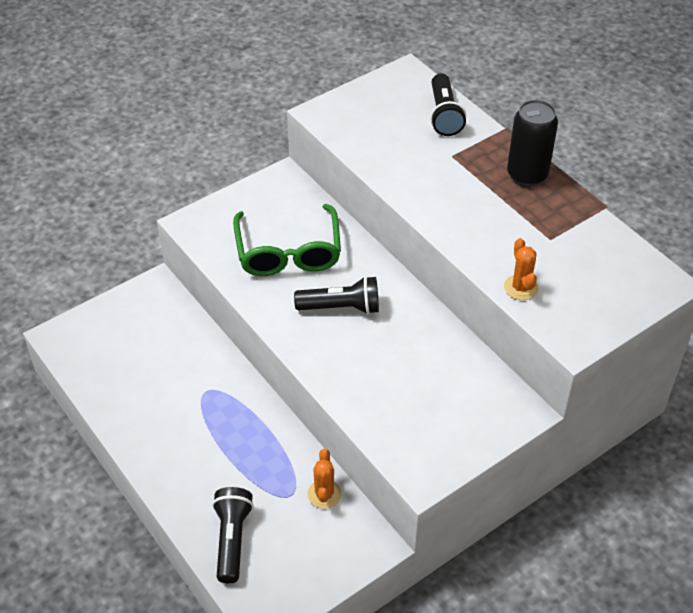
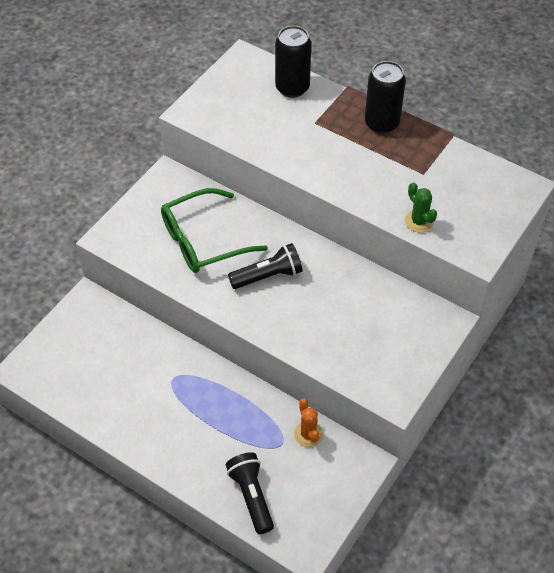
camera: 20 degrees left, 5 degrees up
(288, 252) = (203, 241): green glasses -> green glasses turned 90 degrees clockwise
(444, 115) = (292, 88): black flashlight -> black can
(521, 287) = (419, 221): orange cactus -> green cactus

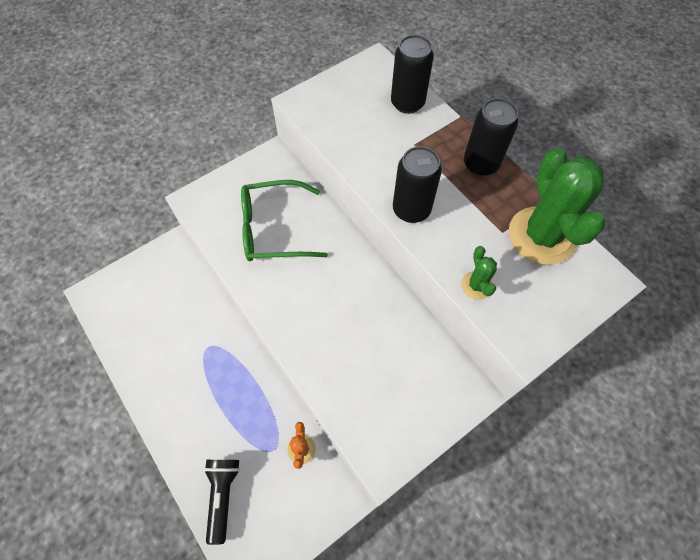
camera: 20 degrees right, 10 degrees up
(268, 276) = (316, 284): black flashlight -> none
(337, 178) = (411, 210): none -> black can
(457, 167) = (541, 236): none -> green cactus

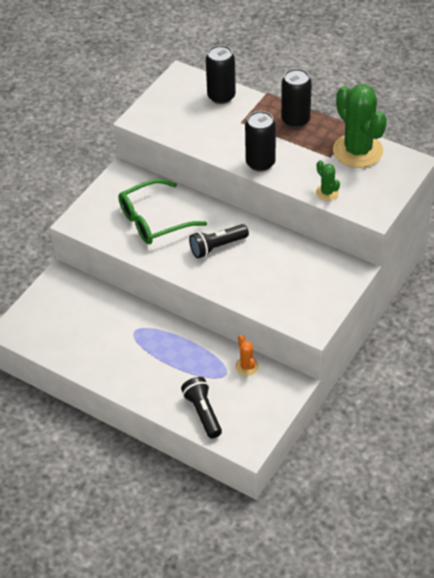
camera: 20 degrees left, 15 degrees down
(325, 292) = (217, 247): none -> black flashlight

